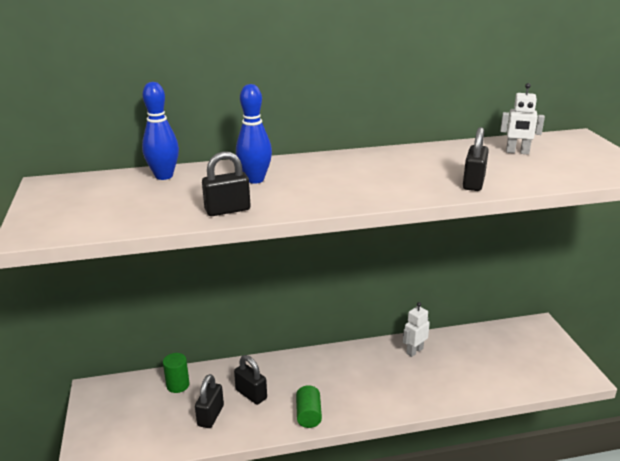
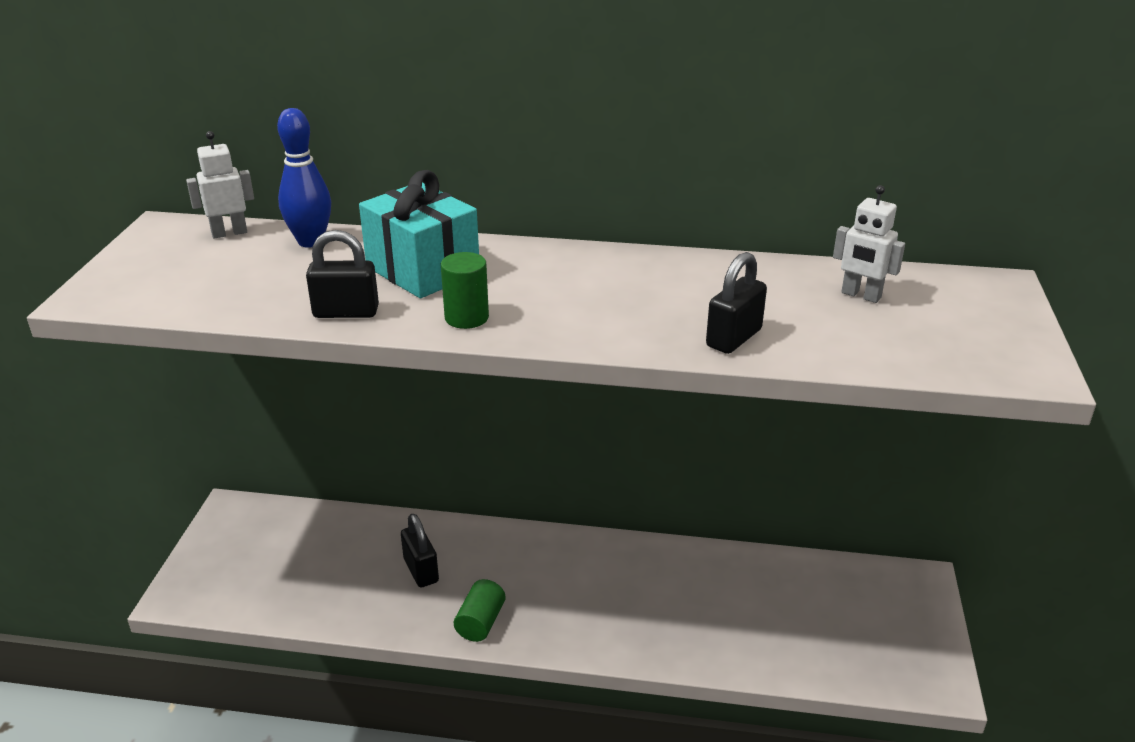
camera: 20 degrees right, 5 degrees up
(178, 385) = (335, 531): green cylinder -> green cylinder (466, 317)
(210, 416) = (352, 586): black padlock -> none
(255, 179) = (423, 270): blue bowling pin -> turquoise gift
(414, 351) = (690, 569): white robot -> white robot (229, 233)

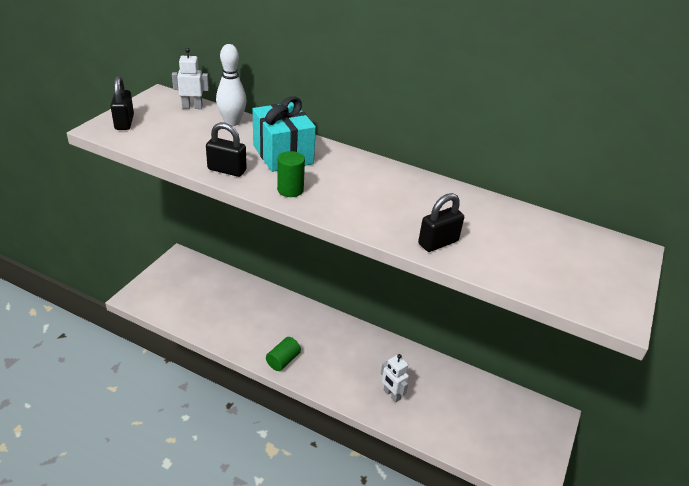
camera: 15 degrees right, 5 degrees up
(311, 242) = (232, 122): blue bowling pin -> white bowling pin
(421, 570) = (264, 321): black padlock -> black padlock (124, 122)
(860, 295) = (535, 235): white robot -> white robot (391, 395)

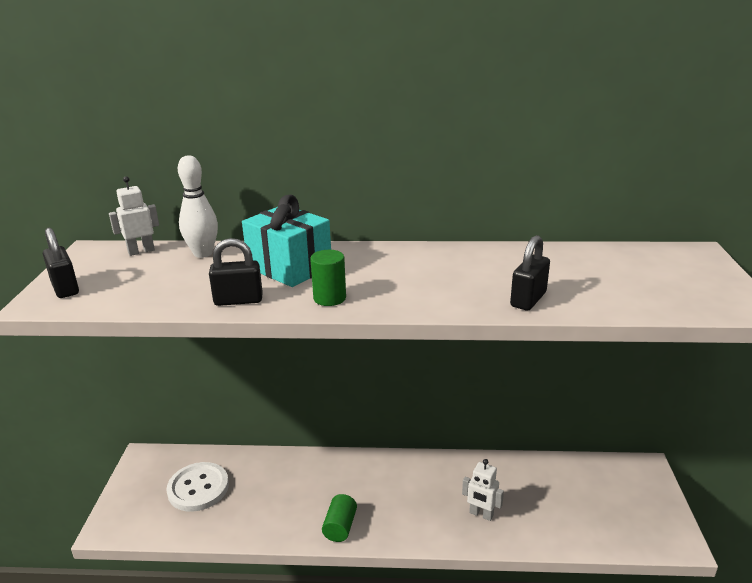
camera: 20 degrees left, 10 degrees down
(204, 293) = (198, 488): none -> white button

